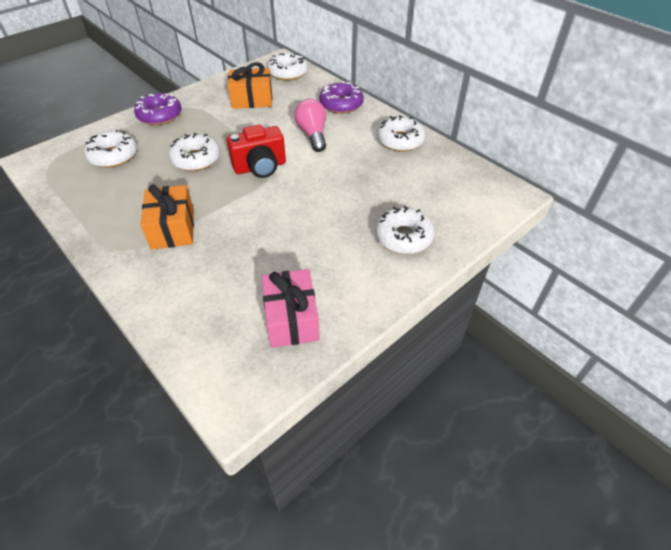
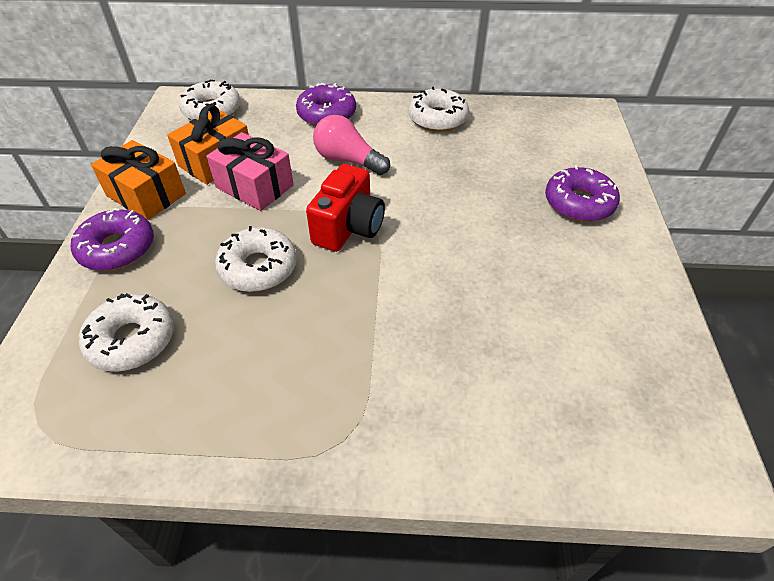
camera: 45 degrees left, 0 degrees up
(173, 228) = (364, 363): orange gift -> orange gift (146, 195)
(291, 319) = (622, 349): pink gift -> pink gift (254, 186)
(403, 237) = (579, 203): white donut -> purple donut

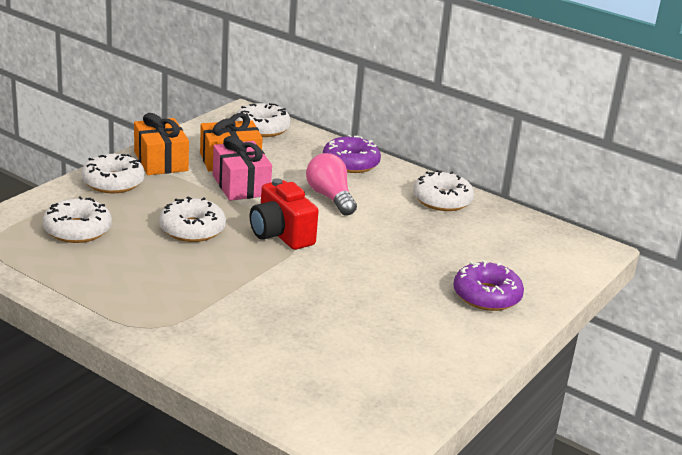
camera: 30 degrees right, 20 degrees down
(117, 248) = (113, 182): purple donut -> white donut
(349, 228) = (281, 235): red camera -> red camera turned 90 degrees clockwise

